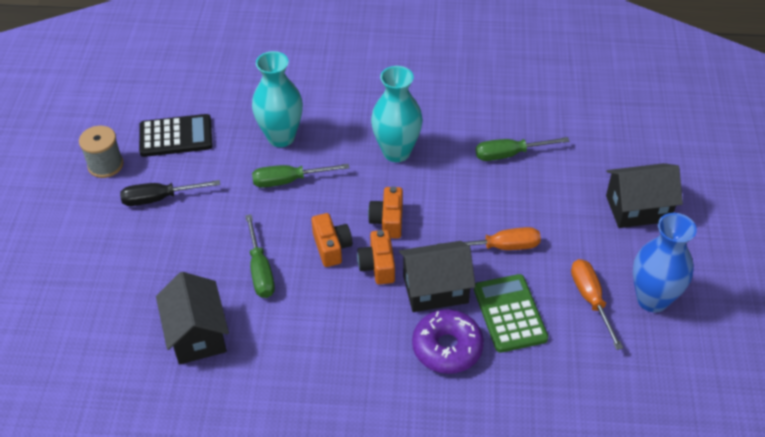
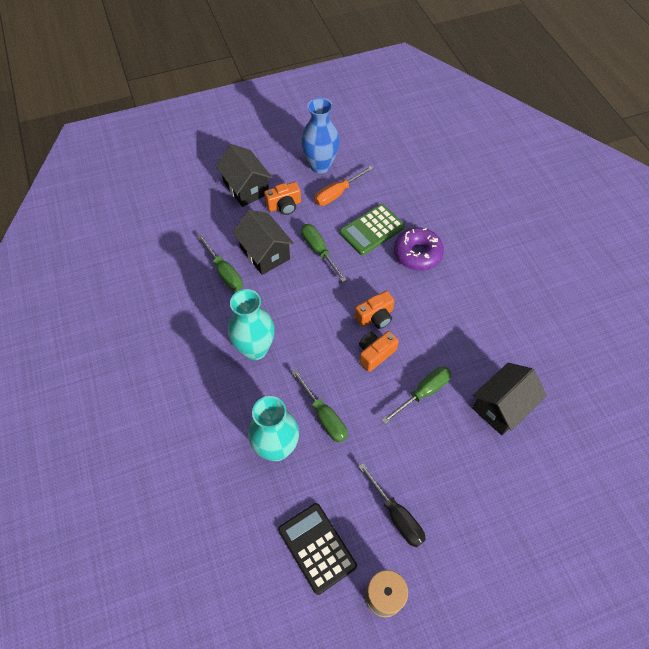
camera: 115 degrees left, 10 degrees up
(388, 221) = (330, 327): orange camera -> orange camera (284, 205)
(435, 289) = (376, 275): black house -> black house (265, 253)
(501, 247) = (319, 251): orange screwdriver -> green screwdriver

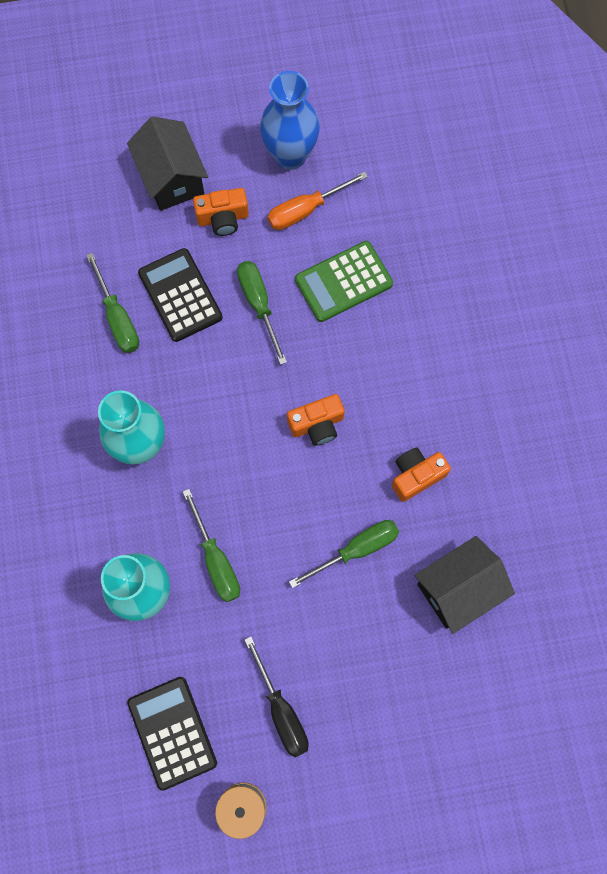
camera: 10 degrees right, 15 degrees up
(265, 253) = (180, 295): black house -> black calculator
(375, 354) = (304, 481): orange camera -> orange camera (416, 476)
(417, 254) = (401, 333): purple donut -> none

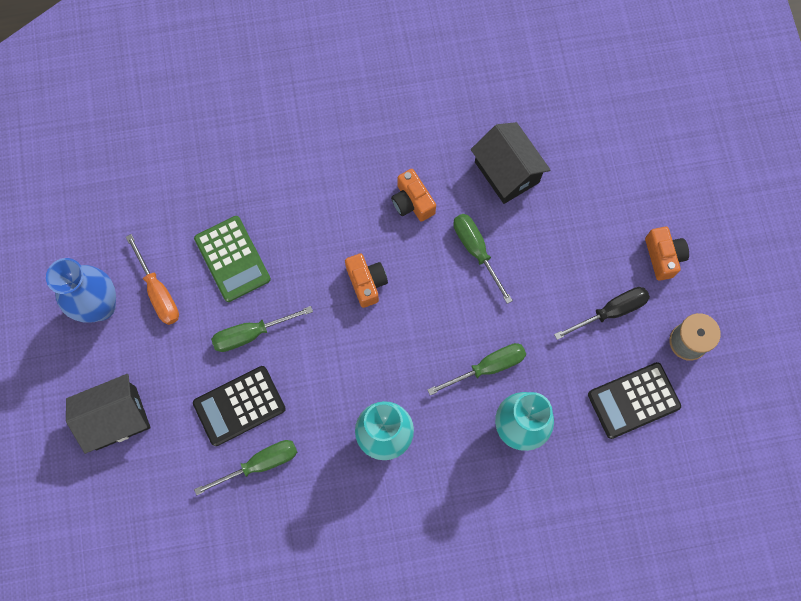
camera: 90 degrees left, 0 degrees up
(223, 218) = (162, 368): orange camera -> orange camera (663, 256)

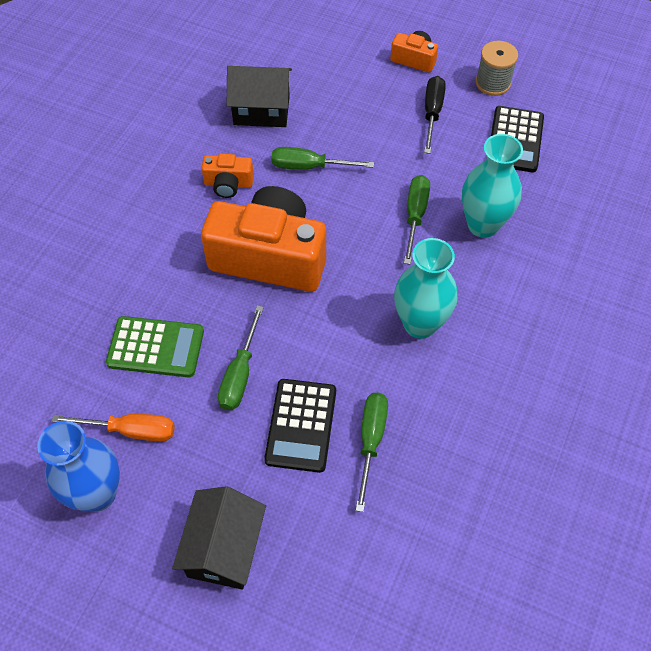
camera: 55 degrees left, 15 degrees down
(366, 282) = (270, 257): orange camera -> orange camera, size x2.22

